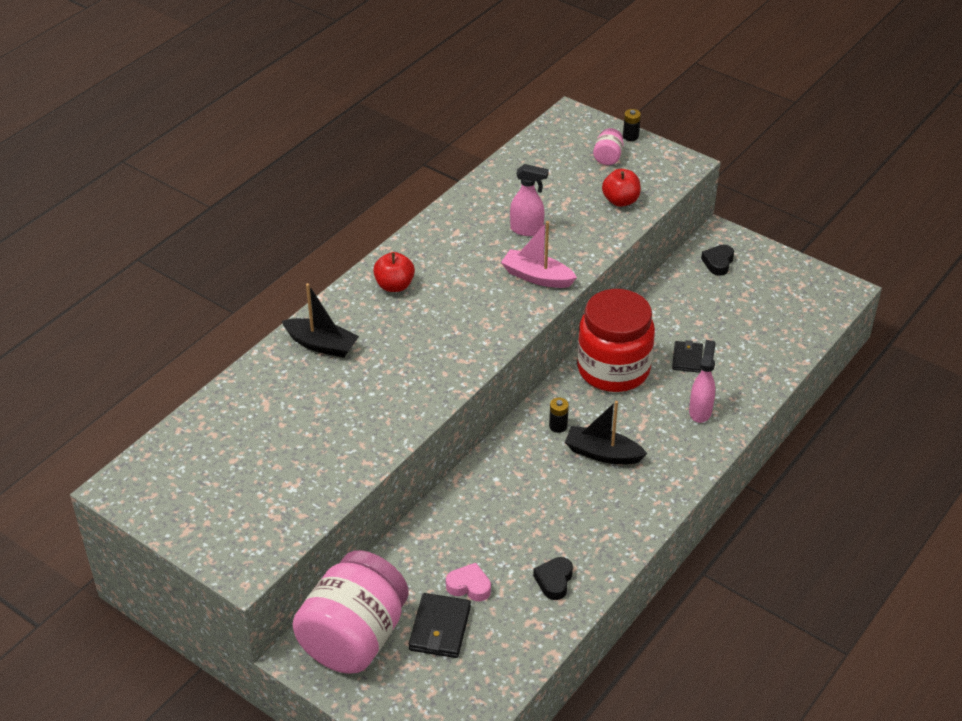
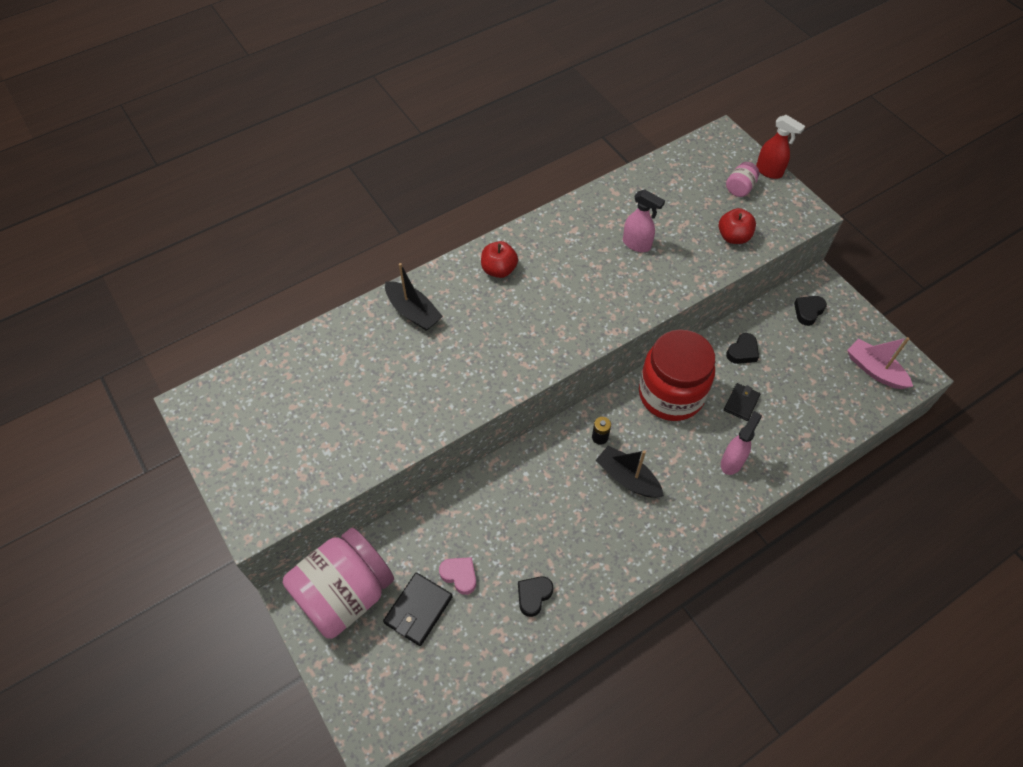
camera: 20 degrees right, 15 degrees up
(537, 277) = (626, 296): pink boat -> pink boat (874, 370)
(630, 136) = (769, 171): black battery -> red spray bottle
(668, 314) = (742, 352): none -> black heart

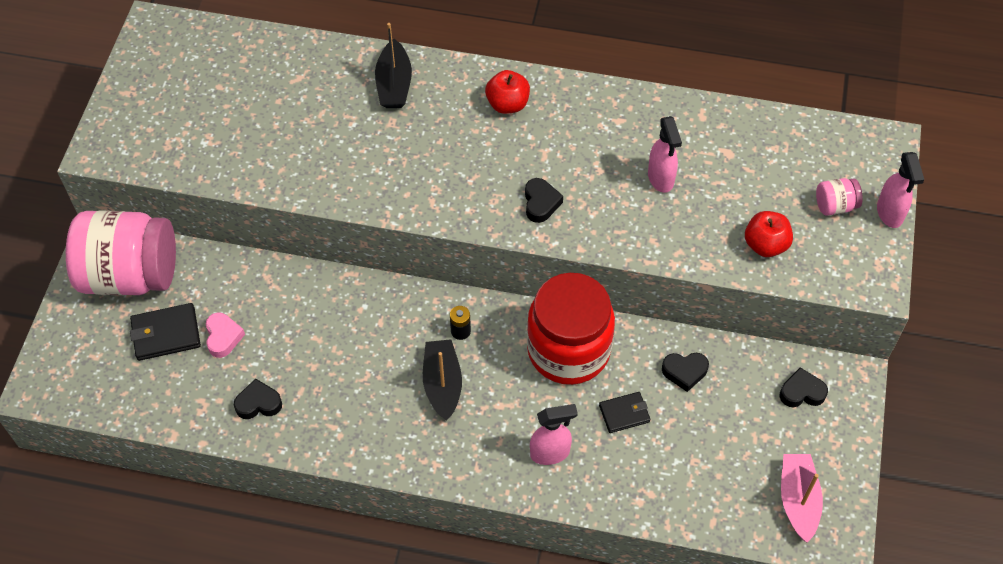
camera: 45 degrees right, 0 degrees up
(589, 312) = (541, 203): none -> black heart
(769, 171) = (889, 213): red spray bottle -> pink spray bottle

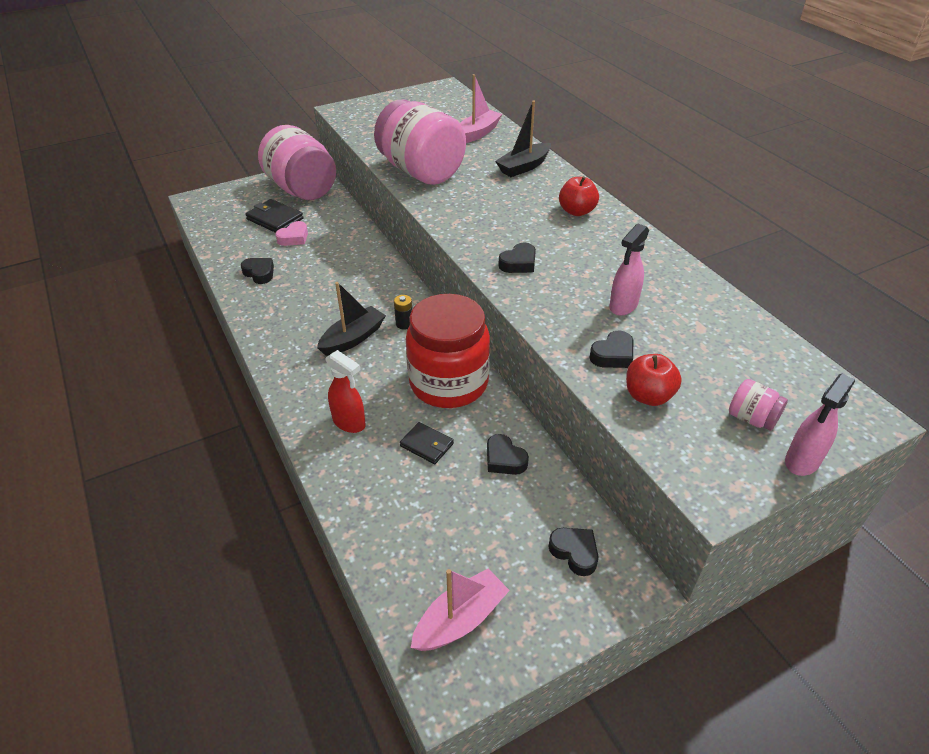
camera: 50 degrees right, 15 degrees down
(289, 72) = (477, 133): none -> pink boat
(315, 169) = (421, 172): none -> pink jar
(550, 453) = (349, 423): pink spray bottle -> red spray bottle
(707, 231) = (613, 355): none -> black heart

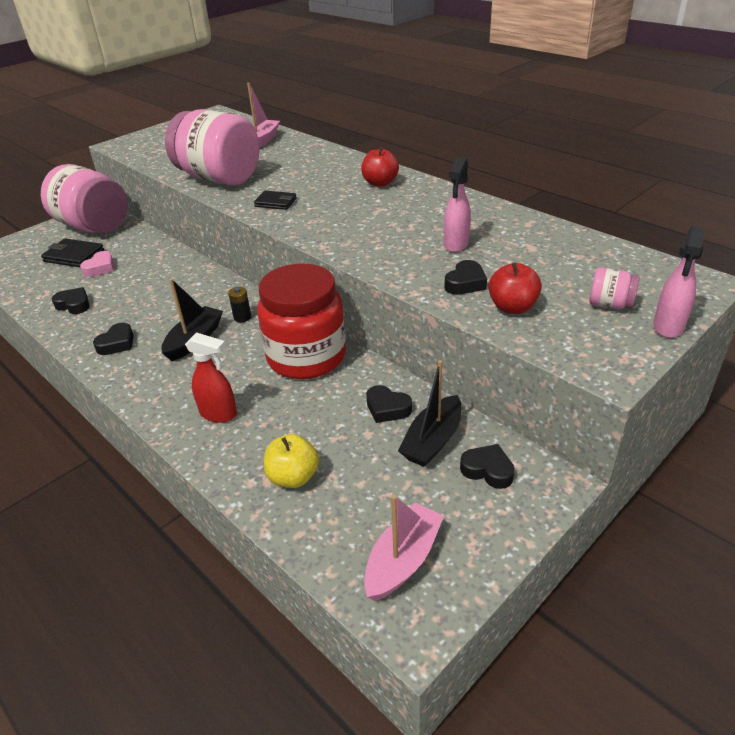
camera: 15 degrees left, 5 degrees down
(393, 507) = (293, 477): none -> yellow apple
(427, 445) = (306, 414): black wallet -> black wallet (276, 202)
(519, 263) = (345, 231): black heart -> black heart (117, 343)
(523, 167) = (316, 159): black boat -> black boat (432, 440)

